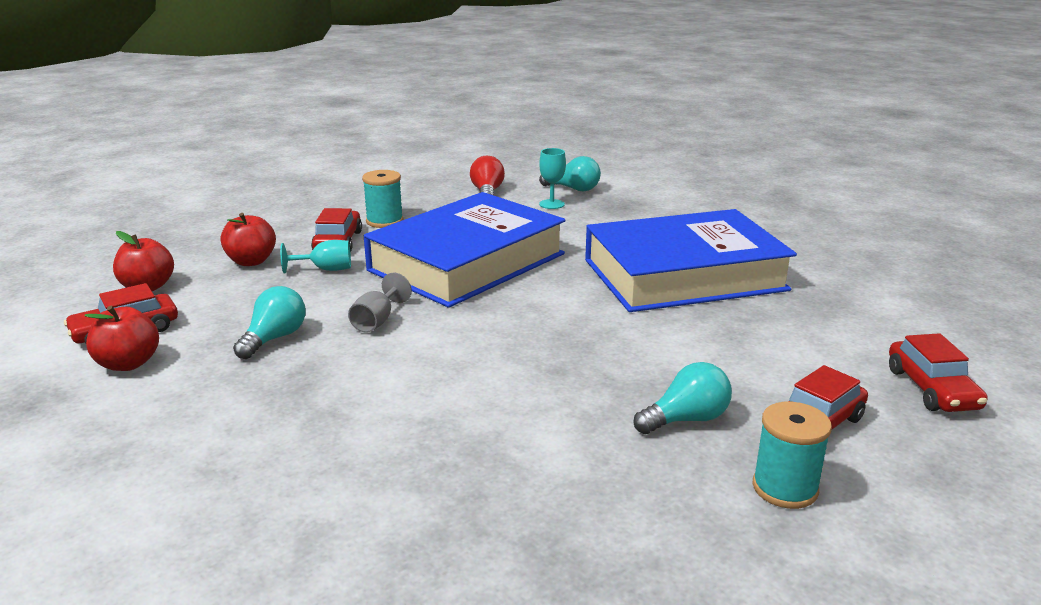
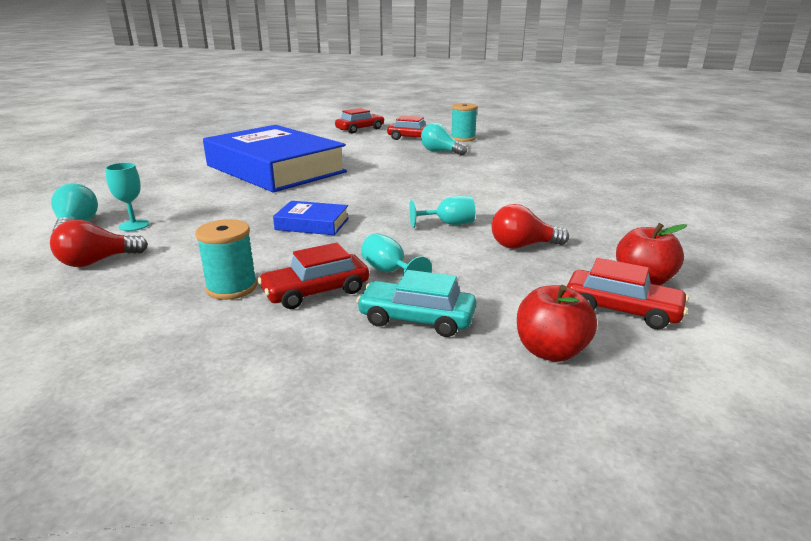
camera: 120 degrees left, 0 degrees up
(251, 261) = (416, 319): red apple -> turquoise car
(274, 338) = (522, 246): turquoise light bulb -> red light bulb
(377, 321) = (448, 224): grey goblet -> turquoise goblet
(467, 262) = (312, 224): blue book -> blue book, size x0.40

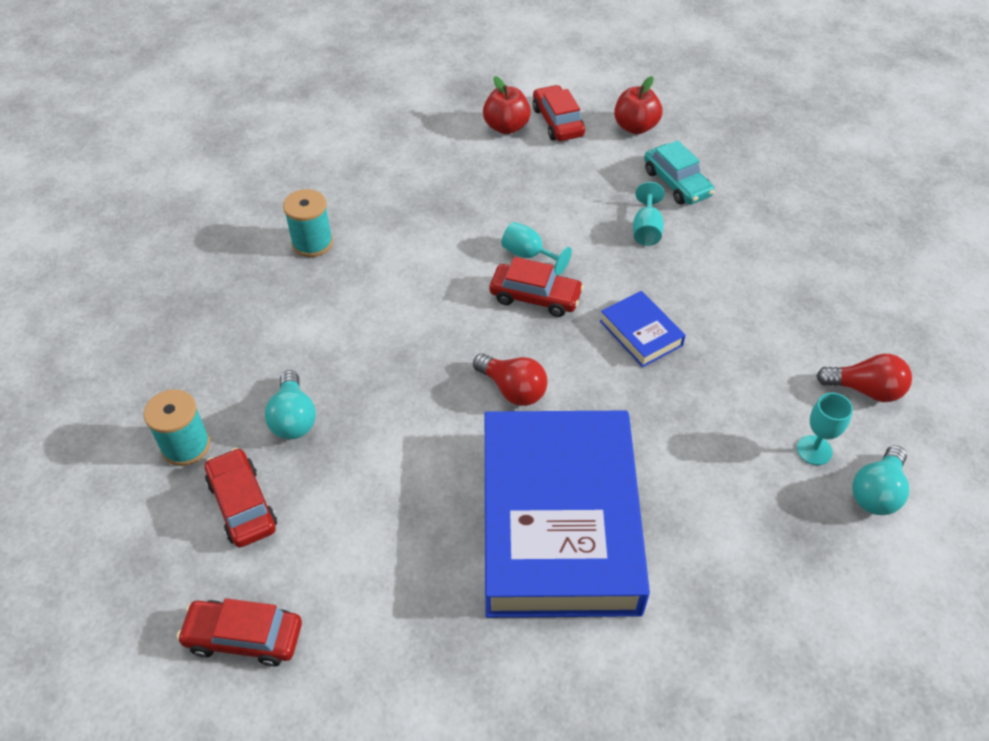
camera: 135 degrees left, 25 degrees up
(232, 288) = (770, 281): turquoise spool -> turquoise spool (312, 243)
(316, 291) = (715, 241): red car -> red car (535, 297)
(522, 246) = (519, 195): red light bulb -> red light bulb (513, 389)

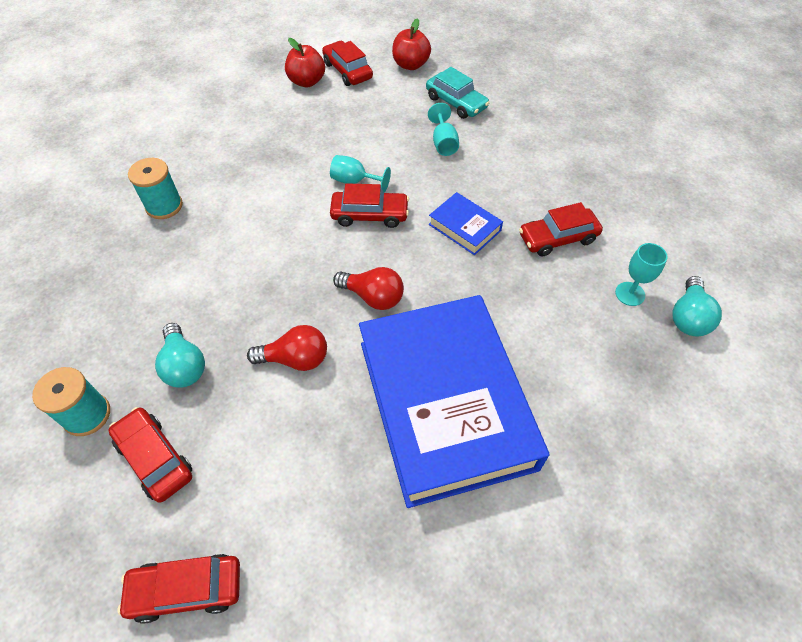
camera: 15 degrees left, 5 degrees up
(748, 368) = (557, 238): none -> red car
(865, 390) = (651, 236): red light bulb -> red light bulb (295, 359)

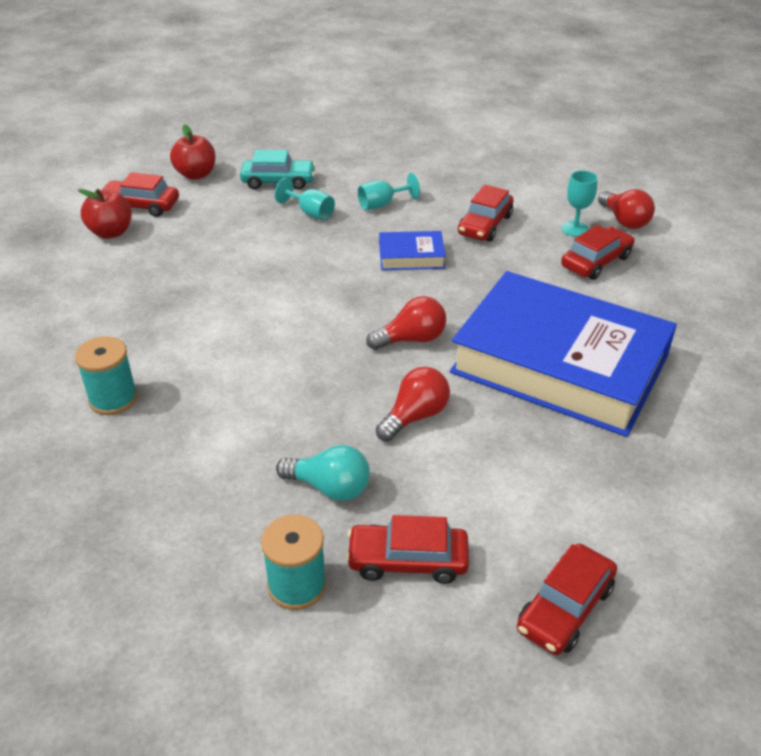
camera: 45 degrees left, 15 degrees down
(354, 181) = (275, 277): turquoise goblet -> turquoise goblet (382, 204)
(369, 215) = (324, 291): red car -> red car (596, 262)
(688, 317) = (624, 221): turquoise light bulb -> red light bulb

